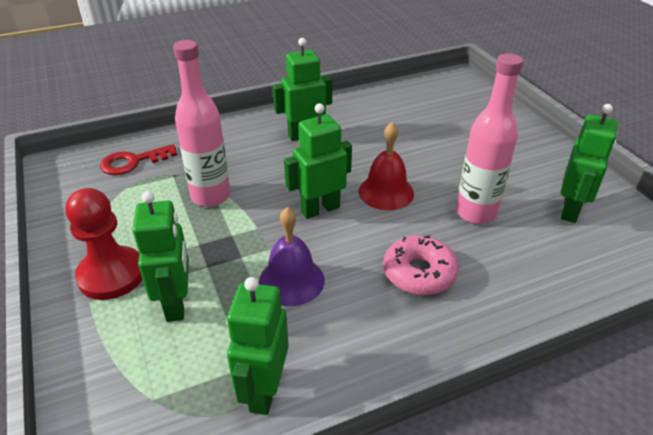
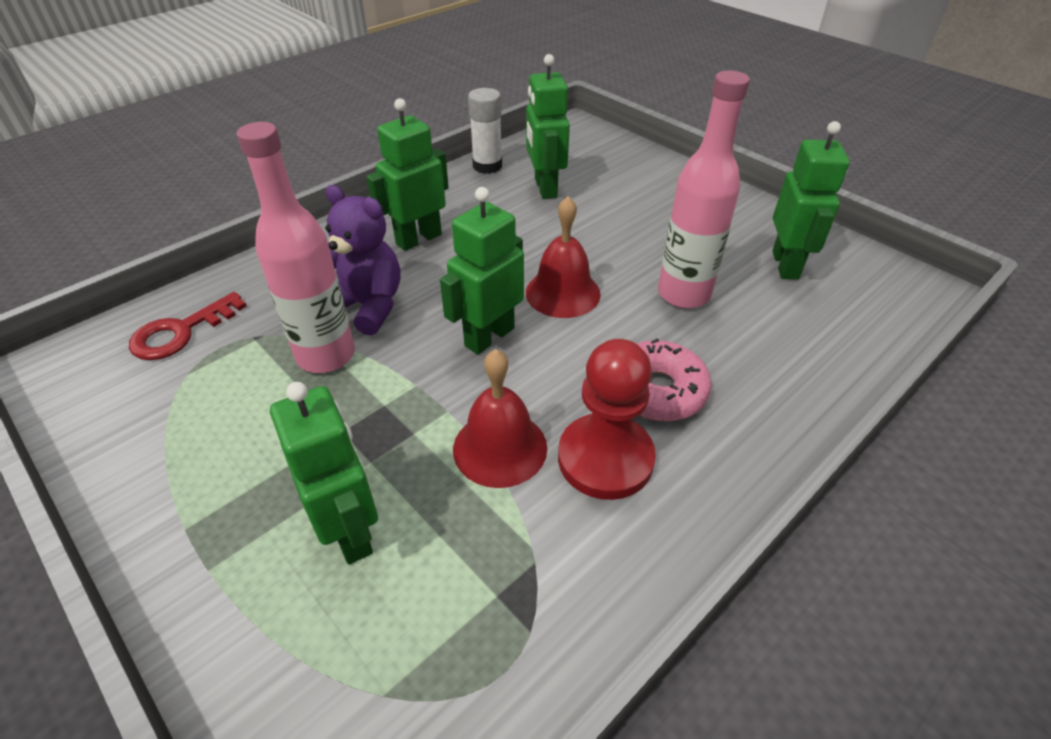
camera: 20 degrees left, 5 degrees up
(111, 275) = (226, 516): red pawn -> red pawn (605, 458)
(250, 171) = (367, 306): none -> purple teddy bear
(264, 391) = (540, 622): green robot -> green robot (545, 188)
(291, 280) = (500, 448): purple bell -> red bell
(377, 94) = (487, 166): none -> white glue stick

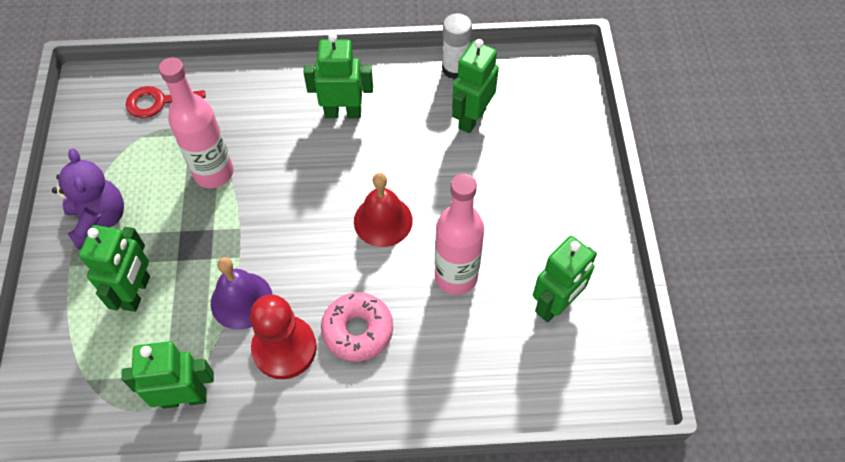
camera: 40 degrees right, 15 degrees up
(367, 306) = (265, 150): purple teddy bear -> purple teddy bear (99, 220)
(489, 336) = (307, 223): green robot -> green robot (184, 397)
(500, 448) = (241, 300): red bell -> purple bell

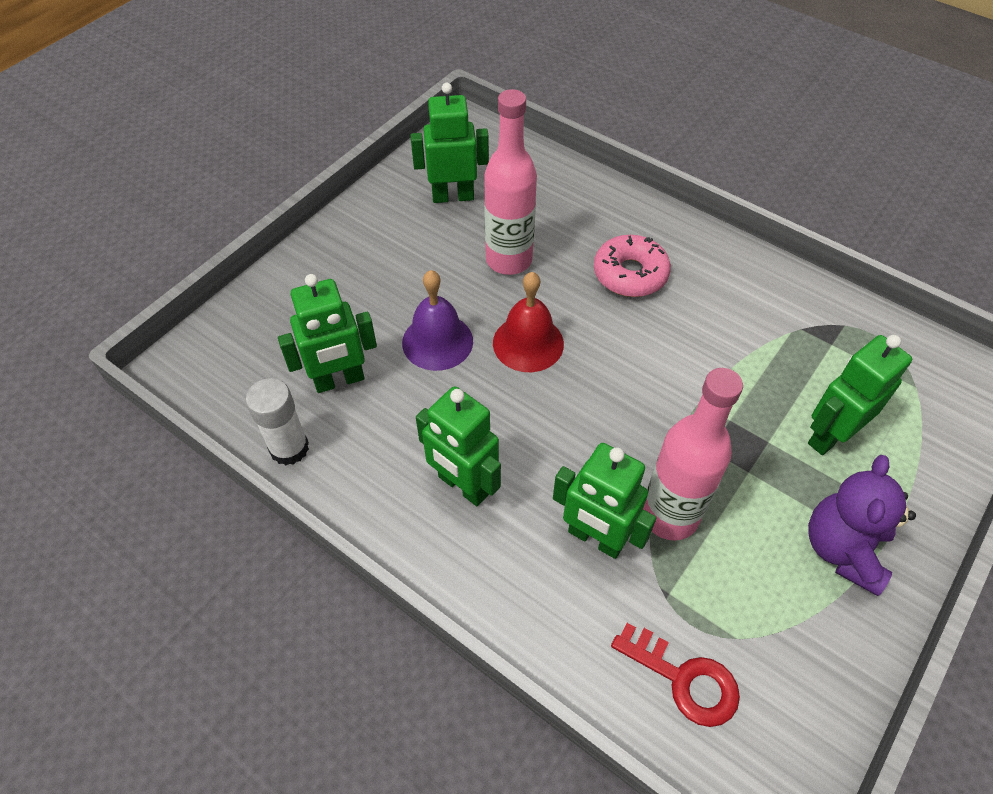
camera: 140 degrees left, 5 degrees down
(184, 397) = (821, 317): green robot -> green robot (595, 538)
(241, 300) = (721, 361): purple bell -> purple bell (437, 341)
(284, 348) = (705, 300): red pawn -> none

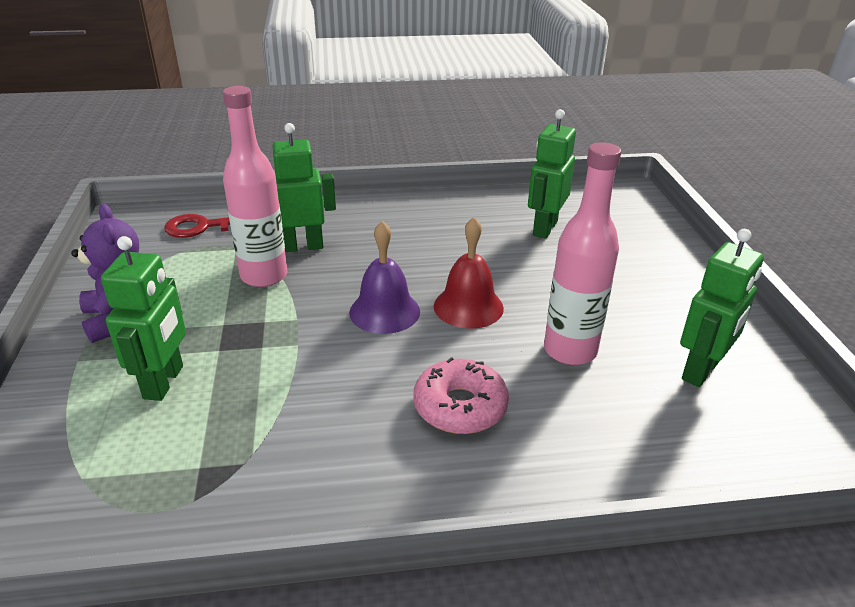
camera: 135 degrees right, 20 degrees down
(289, 448) = (515, 197): white glue stick -> none
(437, 341) = (526, 273): purple bell -> purple bell (384, 311)
(463, 486) = (405, 228): green robot -> none

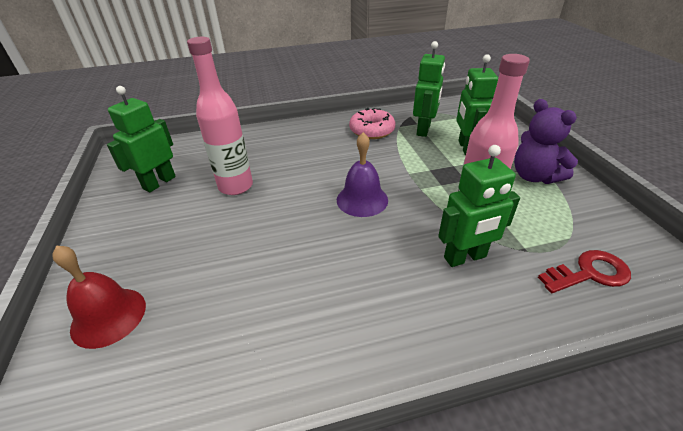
camera: 175 degrees right, 5 degrees up
(460, 406) = (306, 153): pink donut -> pink donut (372, 130)
(468, 307) = (301, 210): red bell -> red bell (108, 316)
(544, 228) = (208, 322): green robot -> green robot (424, 130)

